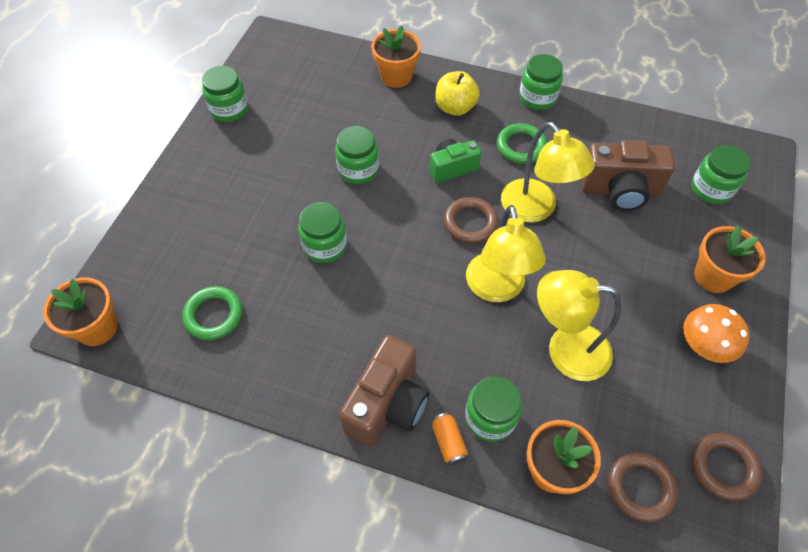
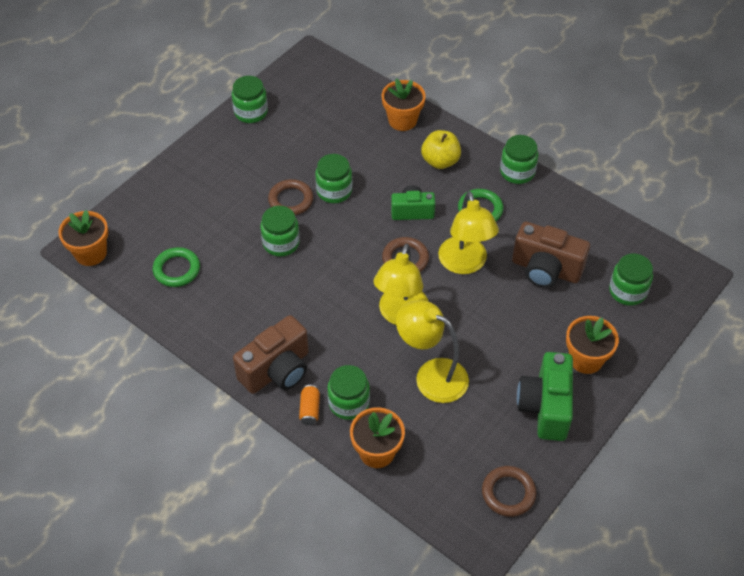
camera: 20 degrees right, 5 degrees down
(640, 488) = (436, 485): brown ring -> brown ring (291, 200)
(704, 346) = (545, 407): orange mushroom -> green camera

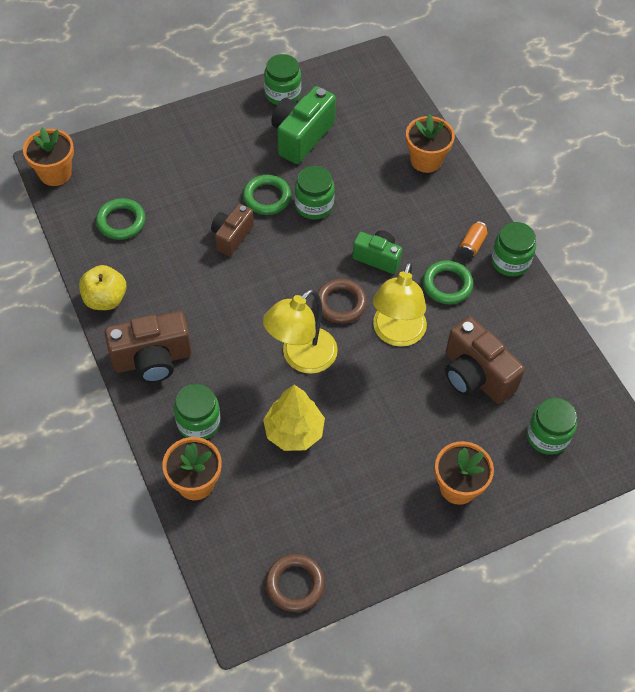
camera: 25 degrees right, 5 degrees up
(281, 243) = (231, 236): green jar -> brown camera
(291, 200) = (267, 197): brown ring -> green ring
(310, 409) = (159, 411): orange can -> orange can (472, 244)
(431, 375) = (294, 432): yellow lamp -> yellow tree
(440, 161) = (438, 218): yellow apple -> yellow apple (105, 299)
(545, 407) = (386, 516): green camera -> green camera (301, 136)

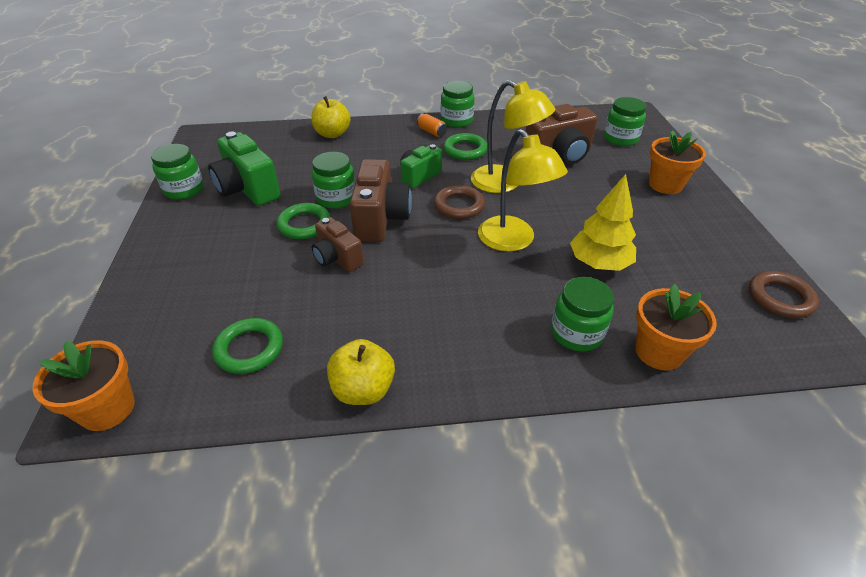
camera: 70 degrees left, 15 degrees down
(152, 360) = (477, 358): brown camera -> brown camera (380, 219)
(426, 160) = (332, 134): orange flower pot -> yellow apple

